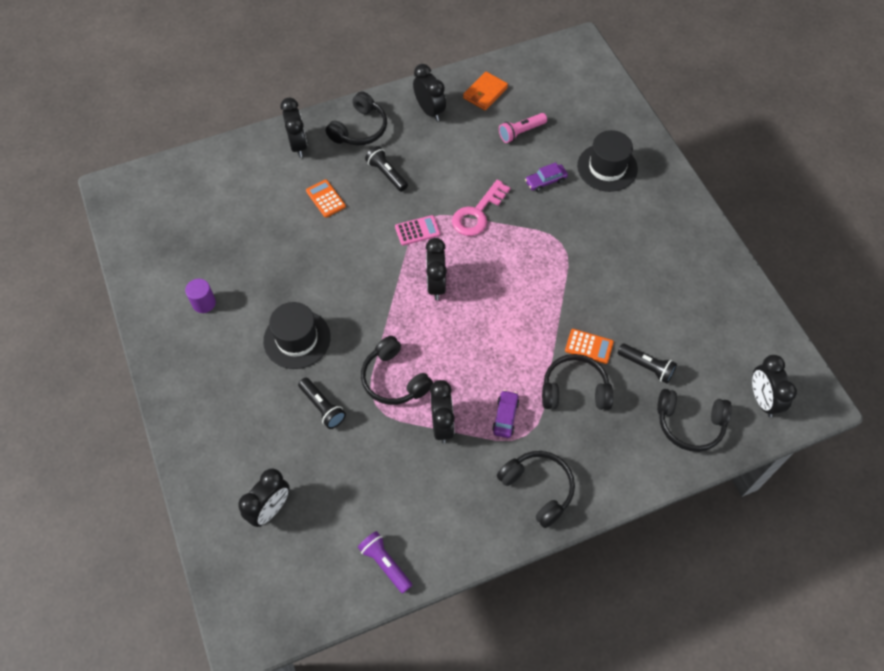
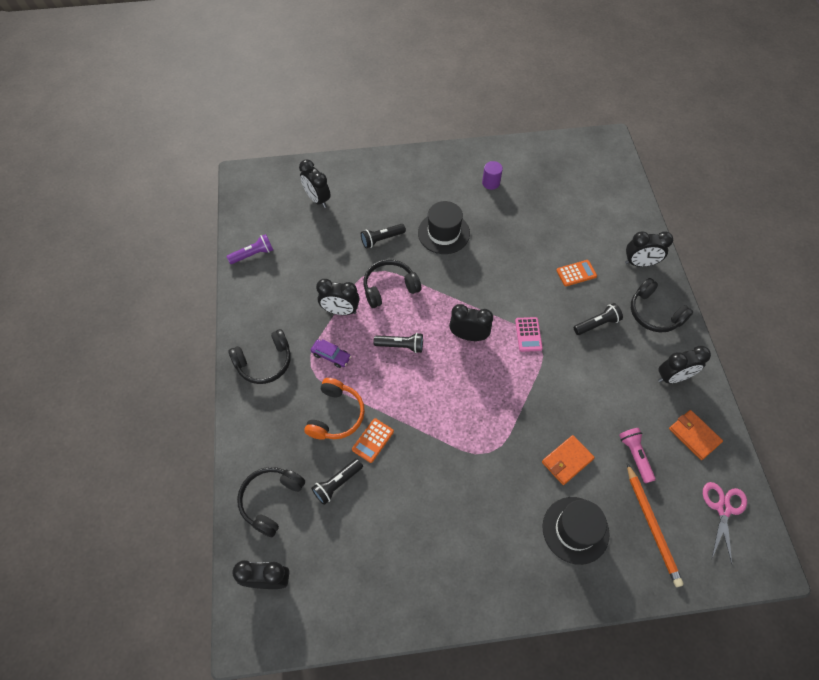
camera: 105 degrees right, 0 degrees up
(469, 348) = (401, 346): none -> black flashlight
(477, 213) = (538, 388): pink key -> none
(545, 72) = (723, 509): none -> pink scissors
(545, 181) = (567, 460): purple car -> orange wallet
(574, 390) = (336, 415): black headphones -> orange headphones
(580, 116) = (652, 525): none -> orange pencil

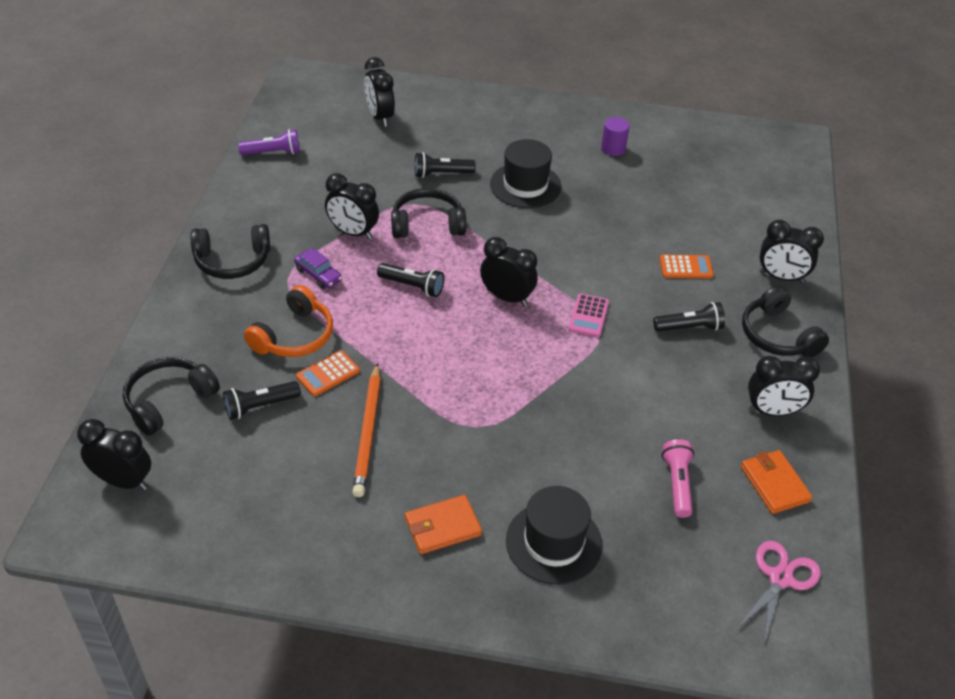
camera: 15 degrees right, 15 degrees down
(567, 460) = (577, 463): orange wallet -> orange wallet (442, 527)
(652, 525) = (666, 568): orange pencil -> orange pencil (368, 432)

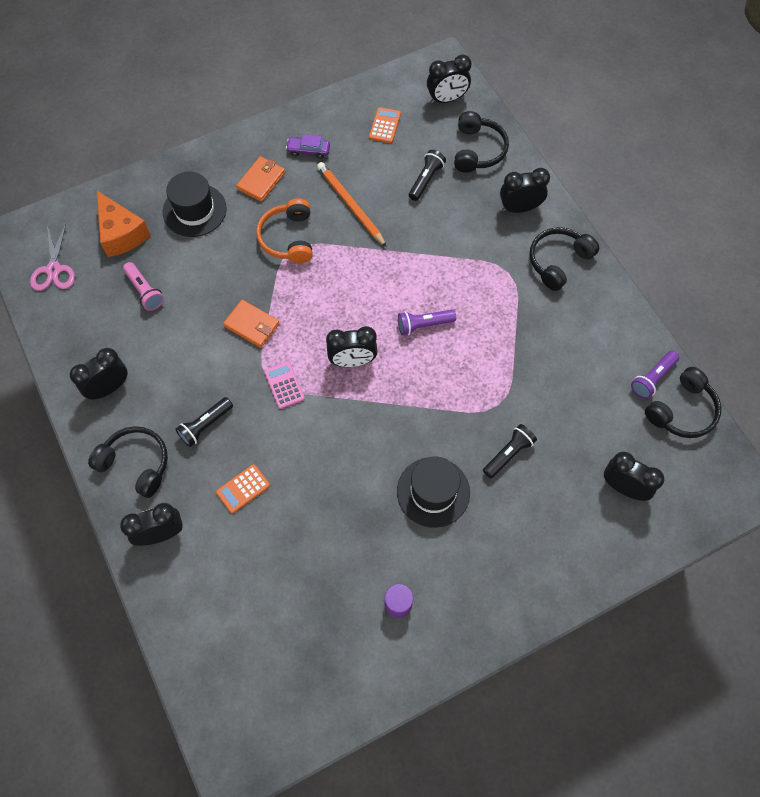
camera: 145 degrees right, 20 degrees up
(294, 336) = (457, 235): orange headphones -> orange headphones (288, 238)
(318, 275) = (493, 290): purple car -> purple car (308, 150)
(328, 374) = (410, 224): orange calculator -> orange calculator (385, 125)
(353, 233) = (510, 343): black clock -> black clock (519, 208)
(412, 286) = (423, 325): black flashlight -> purple flashlight
(427, 224) = (467, 390): black headphones -> black headphones (682, 410)
(667, 571) = (121, 233): none -> orange cheese
(774, 484) = (83, 330): orange wallet -> orange wallet (252, 325)

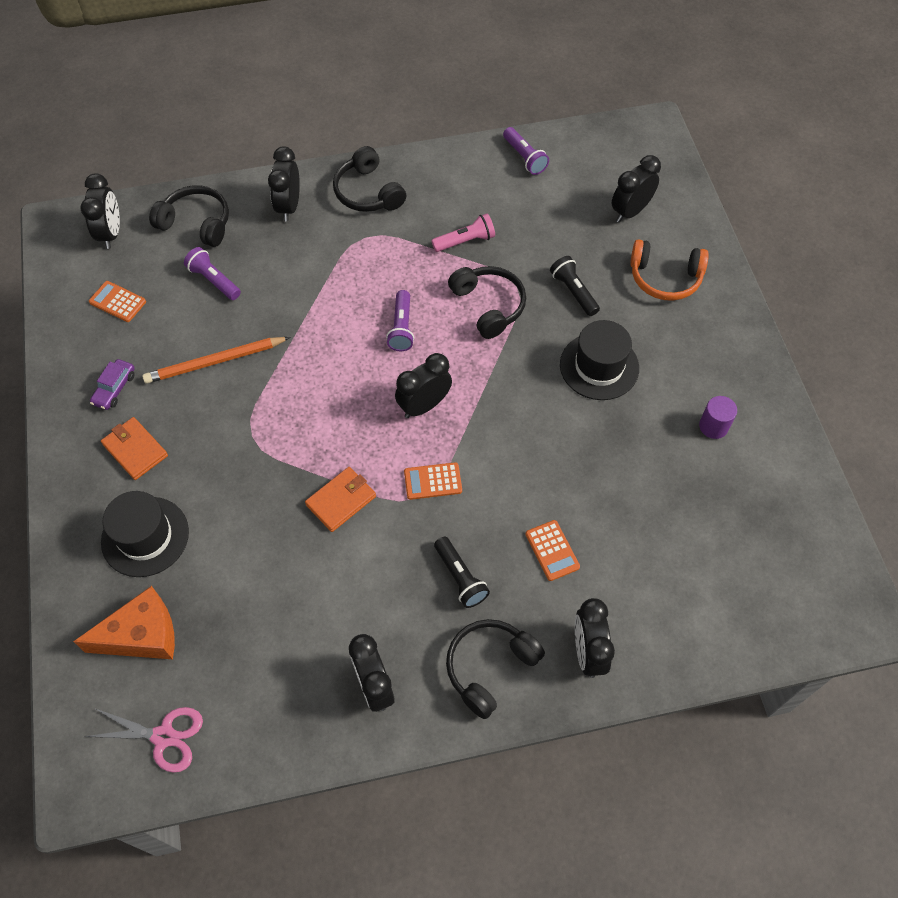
camera: 75 degrees left, 5 degrees down
(144, 291) = (245, 619): pink flashlight -> pink flashlight (465, 241)
(284, 385) = (433, 481): pink calculator -> orange calculator
(288, 238) = (234, 437): orange headphones -> orange headphones (665, 278)
(352, 361) = (424, 405): black clock -> black clock turned 135 degrees counterclockwise
(426, 180) = (214, 280): black flashlight -> purple flashlight
(682, 410) = (564, 146): black headphones -> black headphones (488, 306)

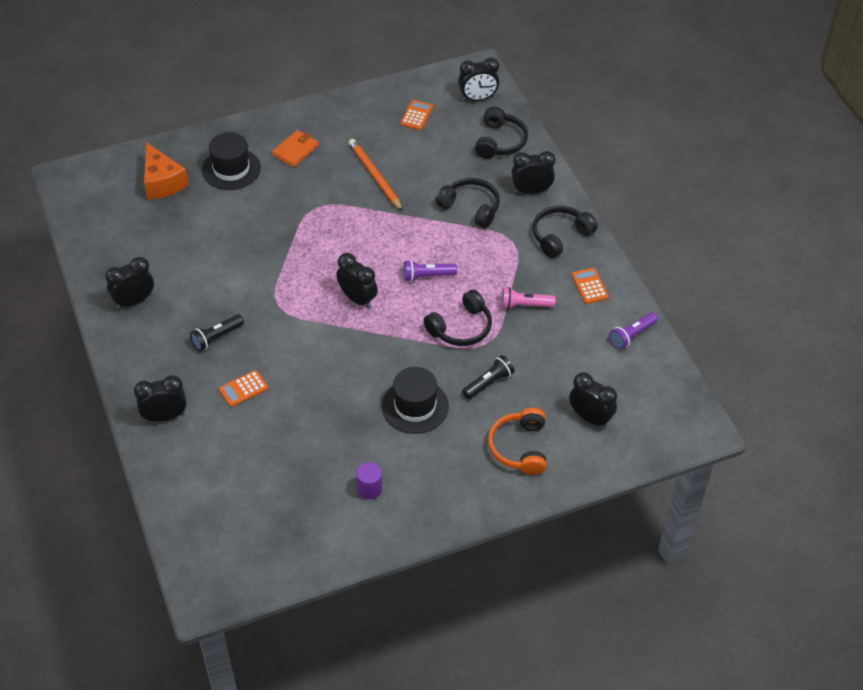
camera: 80 degrees right, 10 degrees down
(114, 388) = (343, 130): purple car -> none
(163, 736) = (97, 205): pink scissors -> none
(214, 280) = (448, 162): purple flashlight -> none
(341, 500) = (270, 263): orange wallet -> none
(433, 481) = (292, 312): orange calculator -> orange calculator (589, 286)
(465, 241) = (524, 305): pink flashlight -> pink flashlight turned 120 degrees clockwise
(490, 667) = (150, 361): black headphones -> black headphones (471, 208)

